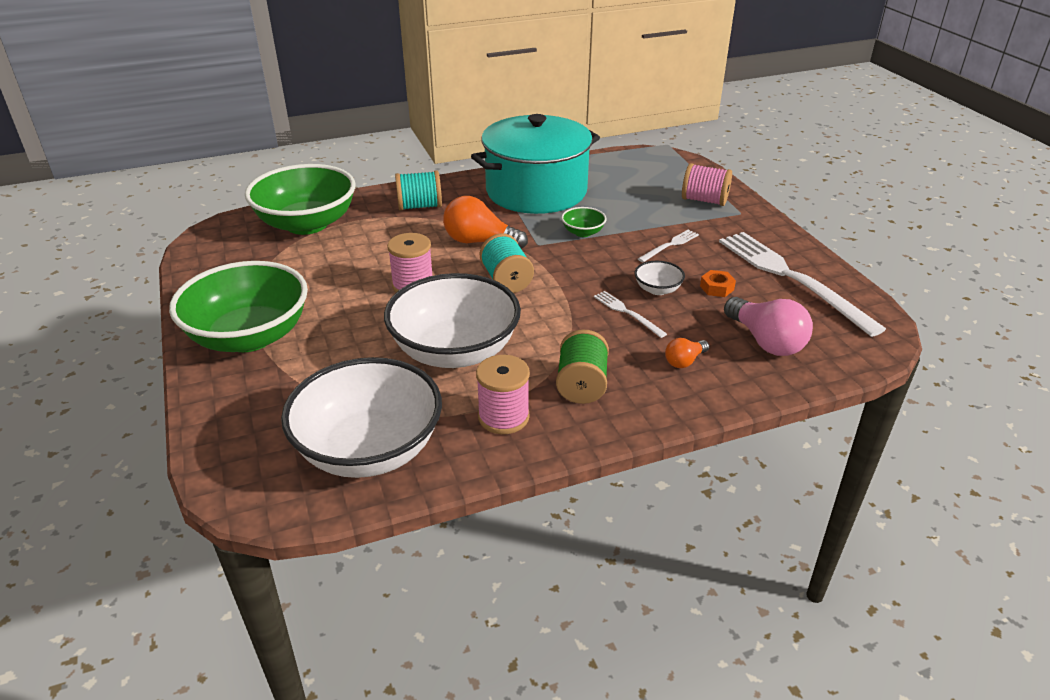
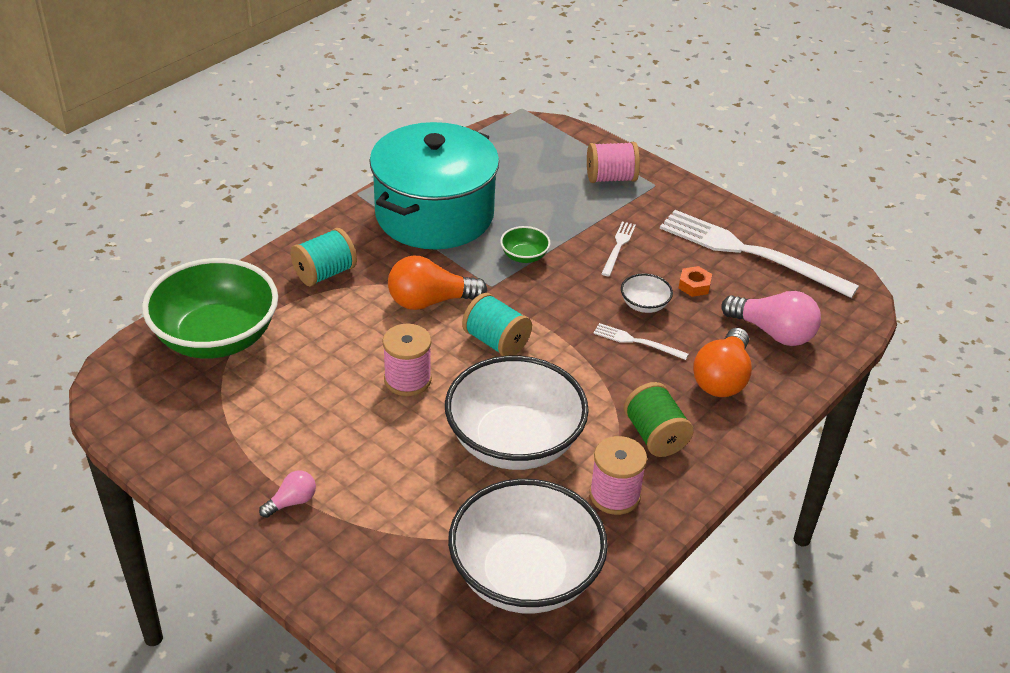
camera: 30 degrees left, 5 degrees up
(249, 336) = (292, 502): green bowl -> pink light bulb
(684, 361) = (722, 378): orange light bulb -> orange light bulb, size x1.90

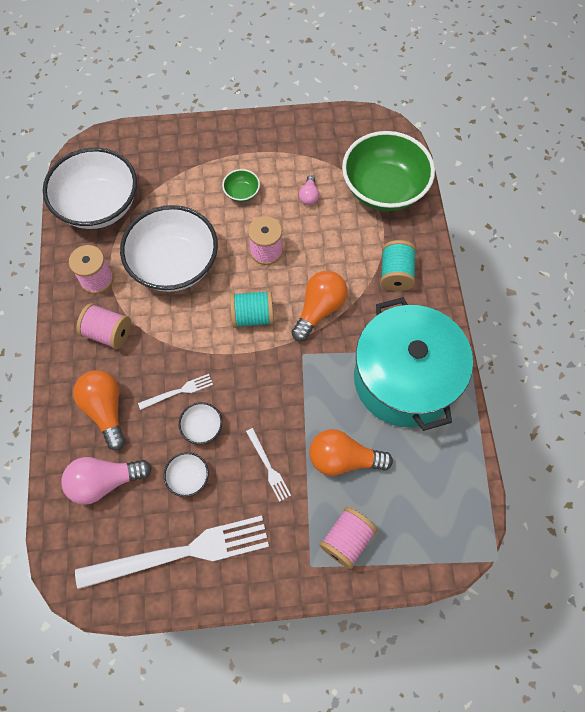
camera: 135 degrees right, 25 degrees up
(292, 502) = (234, 151): pink light bulb -> pink light bulb (309, 196)
(524, 256) = (313, 397): green bowl -> green bowl (242, 193)
(553, 211) = (343, 459): none -> orange light bulb
(655, 436) = (108, 333): green spool -> pink spool
(694, 285) = (188, 477): orange nut -> white bowl

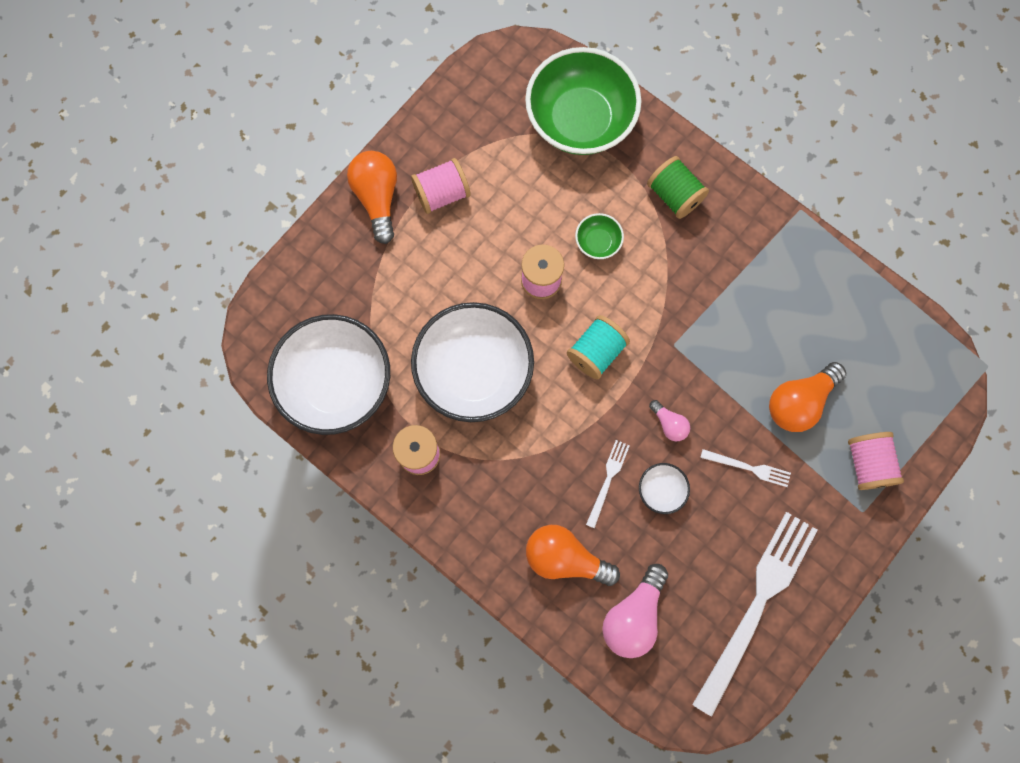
camera: 45 degrees left, 10 degrees up
(108, 333) = (488, 491): pink spool -> pink spool (442, 194)
(188, 477) = (696, 542): white bowl -> none
(242, 193) = (456, 243): green bowl -> green bowl (598, 242)
(309, 196) = (521, 189): pink light bulb -> pink light bulb (669, 424)
(319, 309) = (645, 291): orange light bulb -> orange light bulb (377, 198)
(395, 274) = (674, 195): turquoise spool -> green spool
(404, 379) = (777, 285): turquoise pot -> none

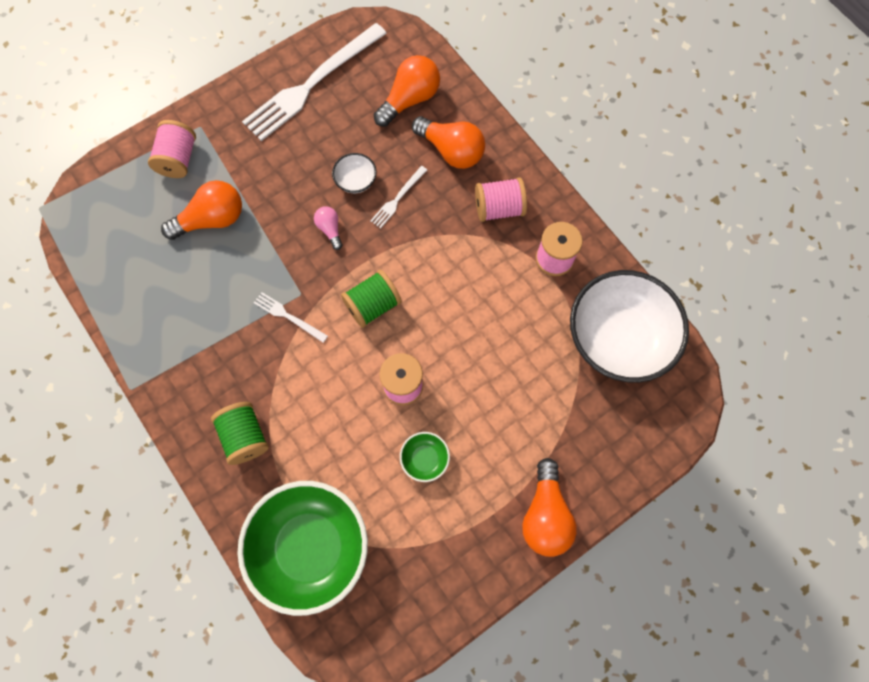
camera: 165 degrees left, 5 degrees down
(442, 194) = (477, 501): pink spool -> pink spool (499, 208)
(474, 371) = (489, 316): white bowl -> none
(596, 352) = (373, 305): turquoise spool -> green spool
(598, 242) = (337, 408): green bowl -> green bowl (425, 459)
(633, 615) = (410, 99): pink light bulb -> orange light bulb
(749, 468) = (277, 179): white fork -> white fork (288, 316)

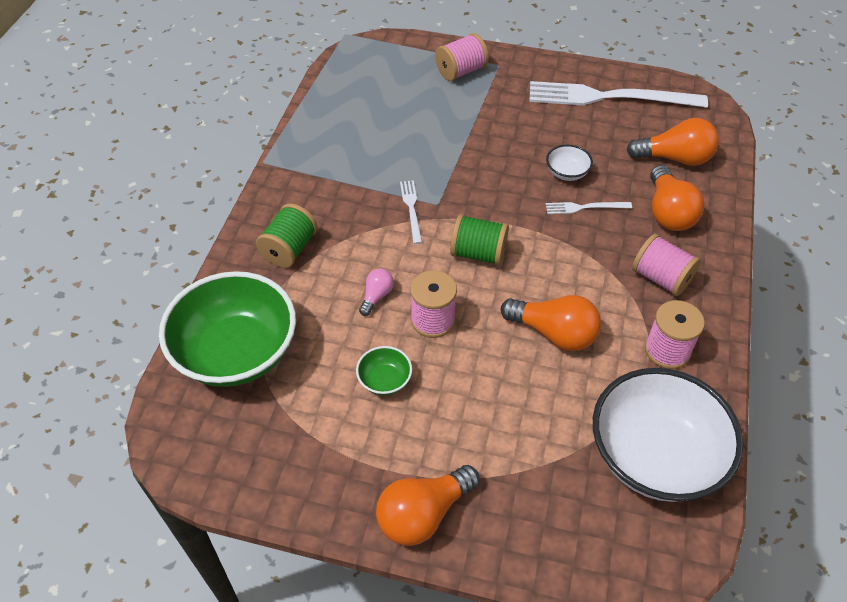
camera: 50 degrees right, 20 degrees down
(212, 219) = (437, 117): orange light bulb -> orange light bulb (554, 333)
(330, 229) = (509, 185): pink light bulb -> pink light bulb (376, 296)

